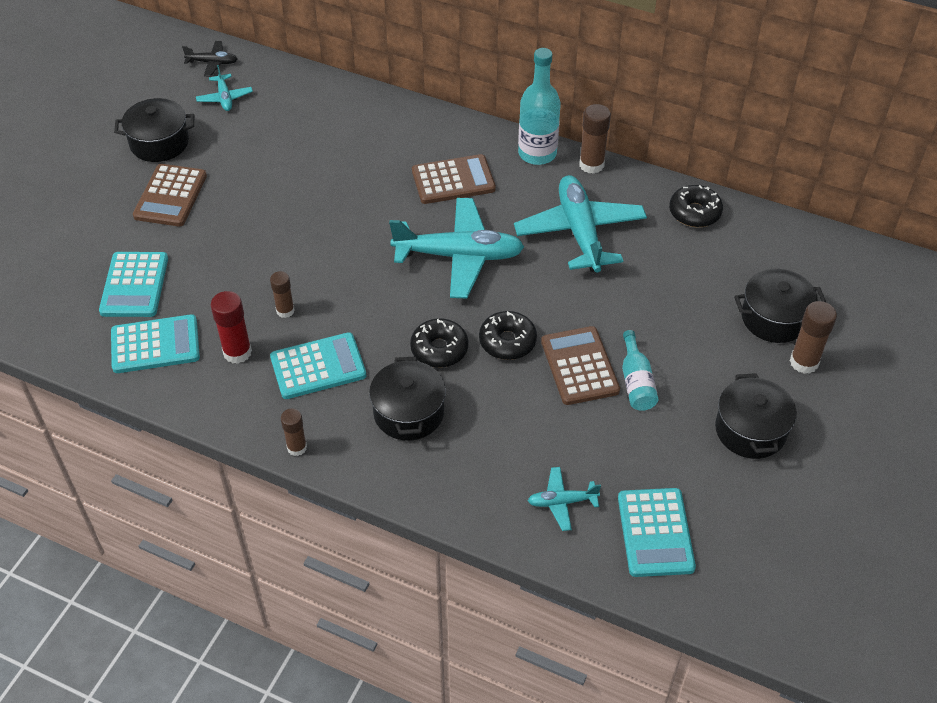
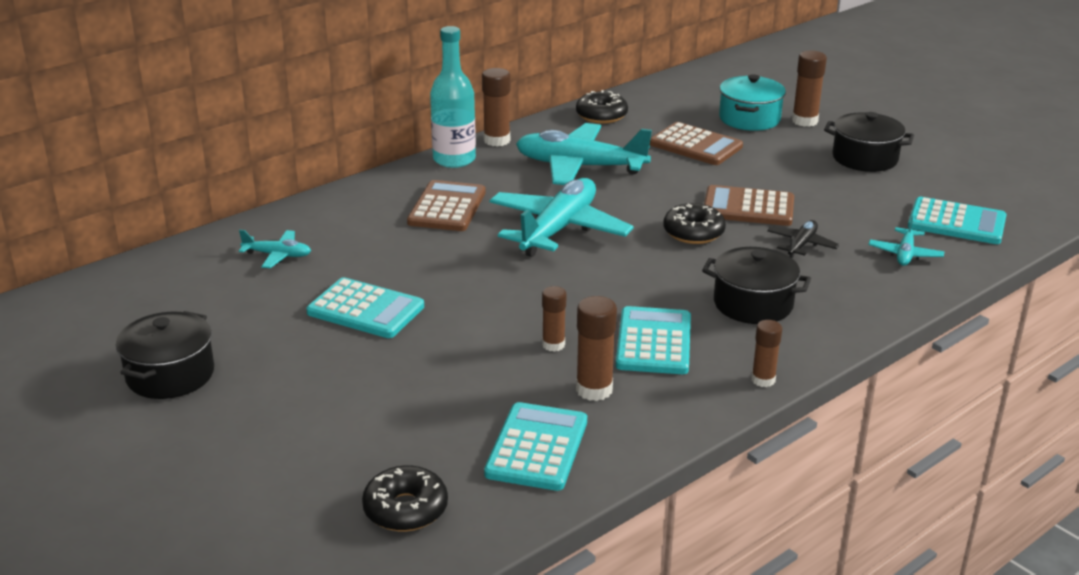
camera: 65 degrees left, 20 degrees down
(134, 285) = (418, 445): turquoise calculator -> turquoise calculator (365, 310)
(170, 196) = (281, 386): brown calculator -> brown calculator (695, 145)
(212, 63) = (66, 306): black plane -> black plane (801, 245)
(225, 98) = (145, 311): turquoise plane -> turquoise plane (277, 255)
(237, 352) = (594, 390): red glue stick -> brown glue stick
(439, 349) = (678, 268): black donut -> black donut (405, 509)
(636, 382) = (783, 188): turquoise bottle -> none
(774, 318) = (749, 119): black pot -> turquoise pot

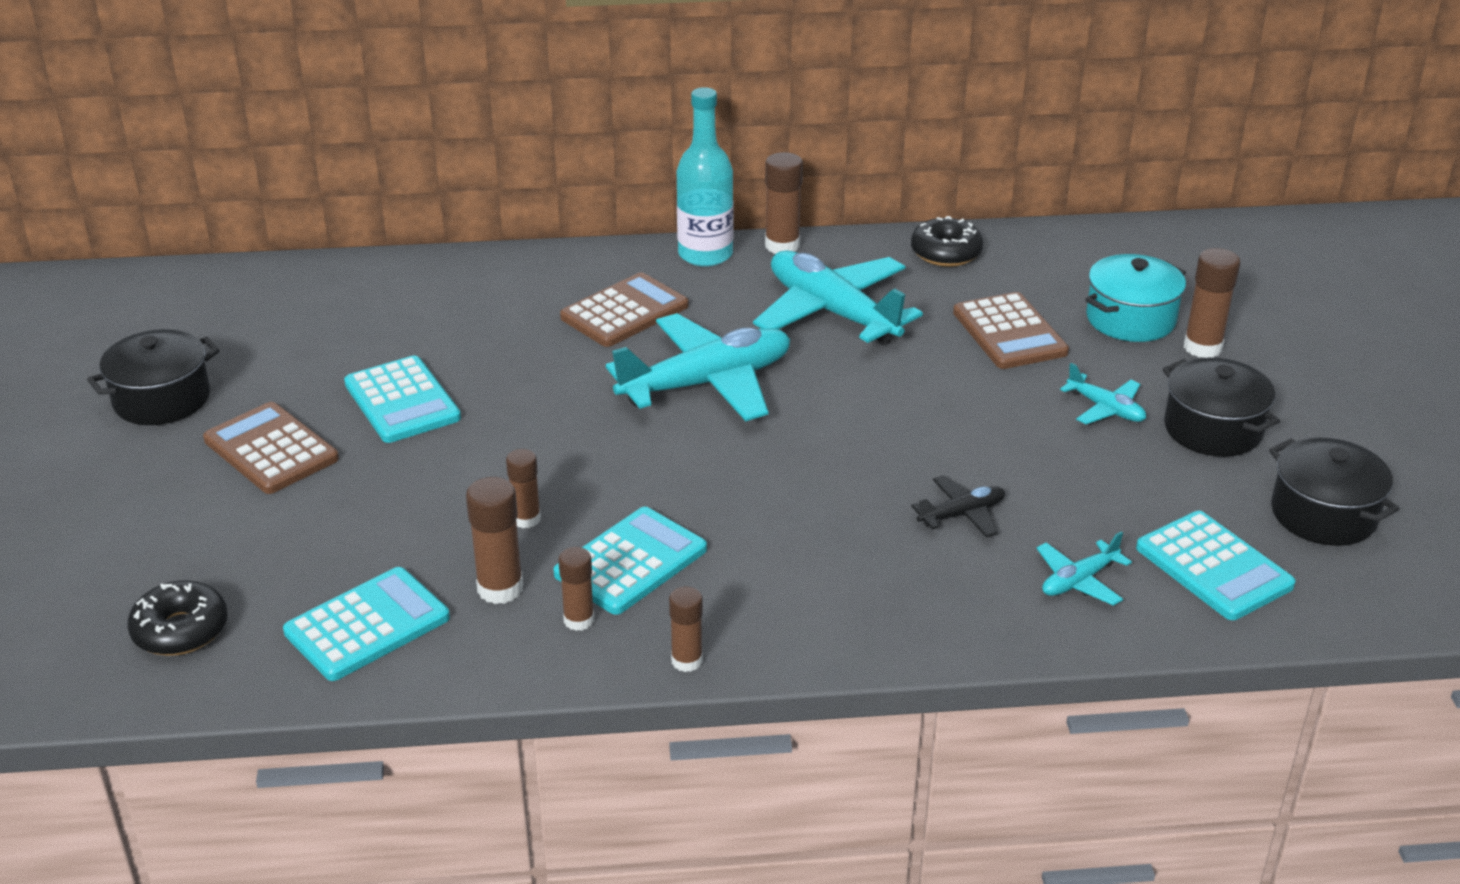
camera: 35 degrees right, 5 degrees up
(277, 255) = (397, 306): turquoise plane -> turquoise plane (1105, 409)
(668, 386) = (579, 620): none -> brown glue stick
(693, 233) = (852, 447): black donut -> none
(748, 207) = (963, 440): brown calculator -> brown calculator (271, 449)
(753, 304) = (800, 565): black pot -> black pot (1323, 514)

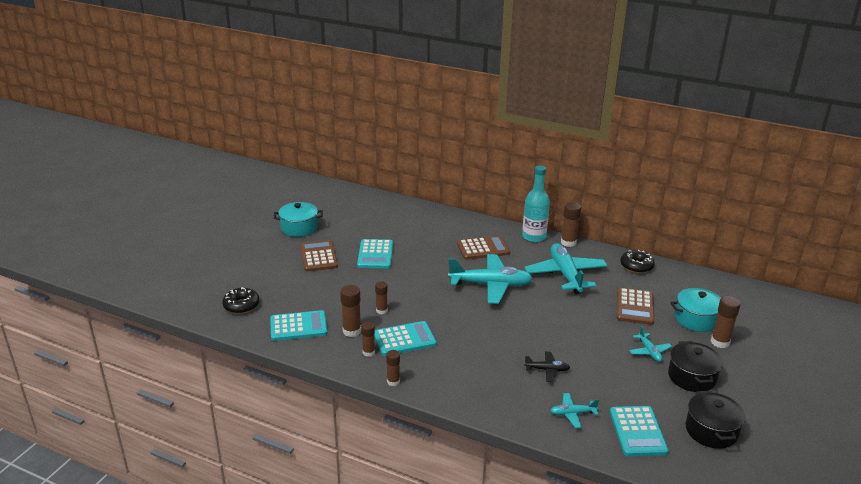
camera: 30 degrees right, 5 degrees down
(162, 399) = (299, 228): black pot -> turquoise pot

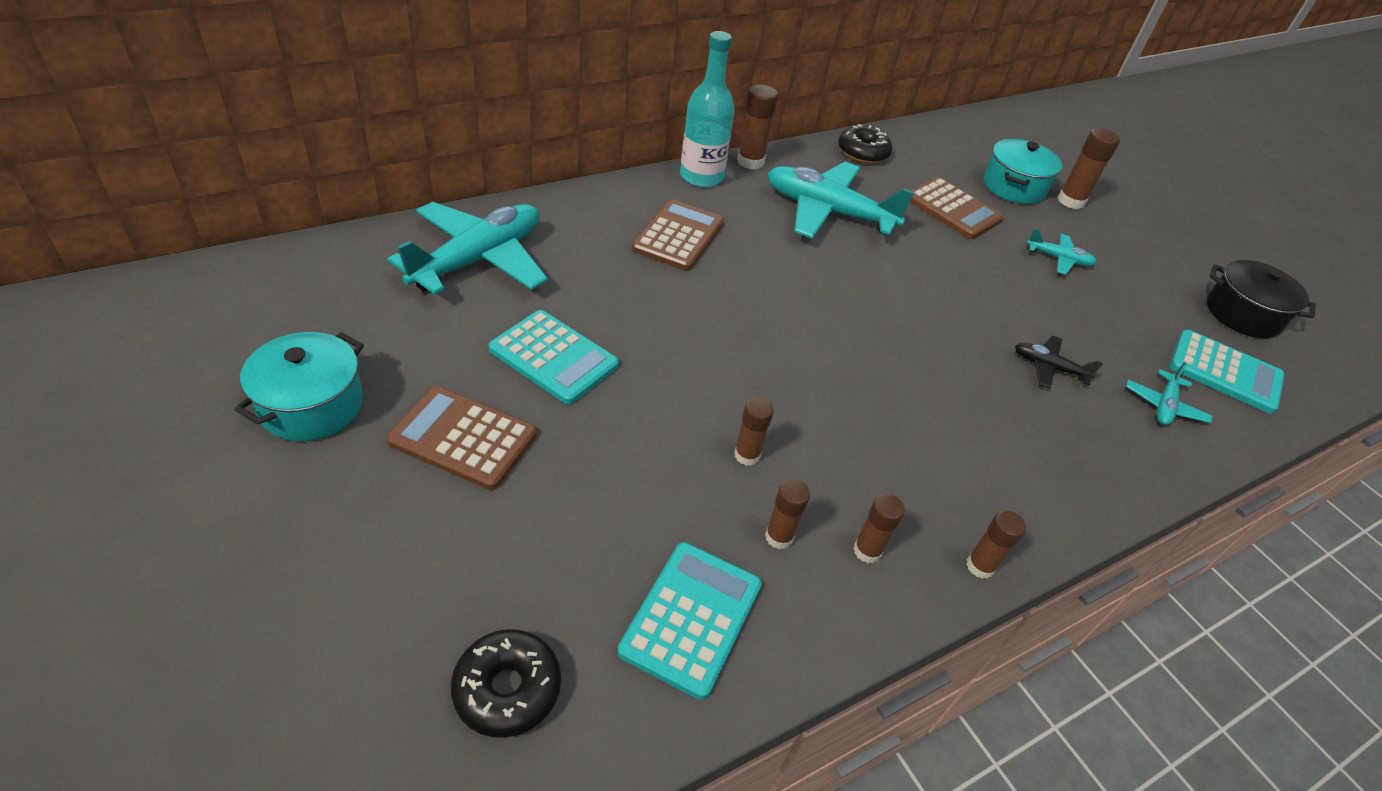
camera: 60 degrees left, 15 degrees up
(352, 331) = (779, 537): brown glue stick -> brown glue stick, size x0.66
(404, 339) = (862, 476): turquoise calculator -> none
(490, 285) = (788, 290): turquoise plane -> turquoise plane (478, 260)
(547, 370) = (1048, 367): black plane -> black plane turned 105 degrees counterclockwise
(691, 377) = (1129, 262): black pot -> none

